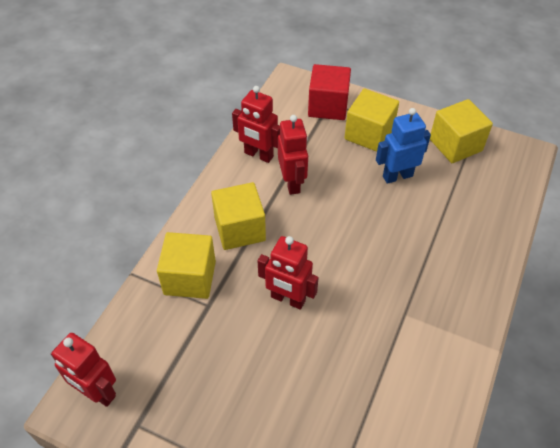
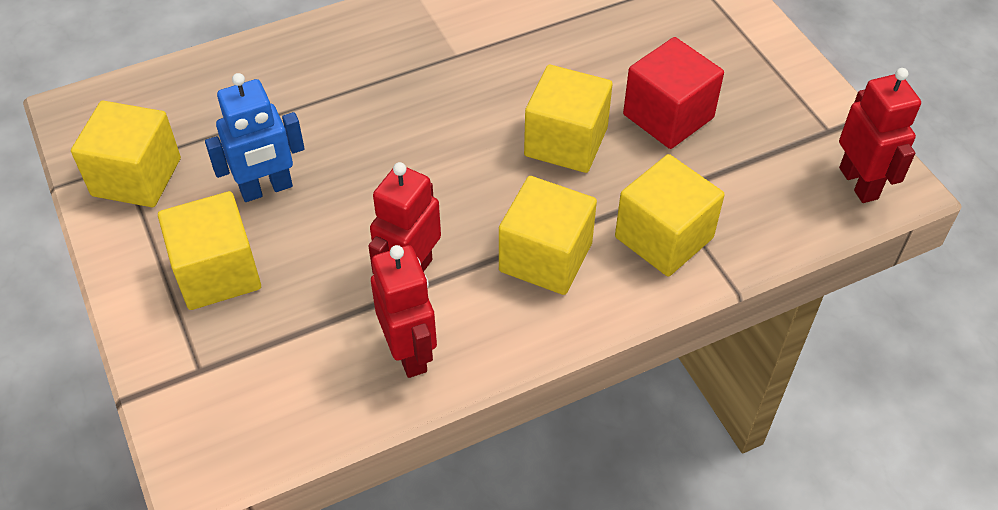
camera: 140 degrees left, 0 degrees up
(288, 299) = (566, 142): red robot -> yellow cube
(328, 106) = (209, 365): red cube -> red cube (668, 116)
(397, 176) = (266, 189): blue robot -> blue robot turned 45 degrees counterclockwise

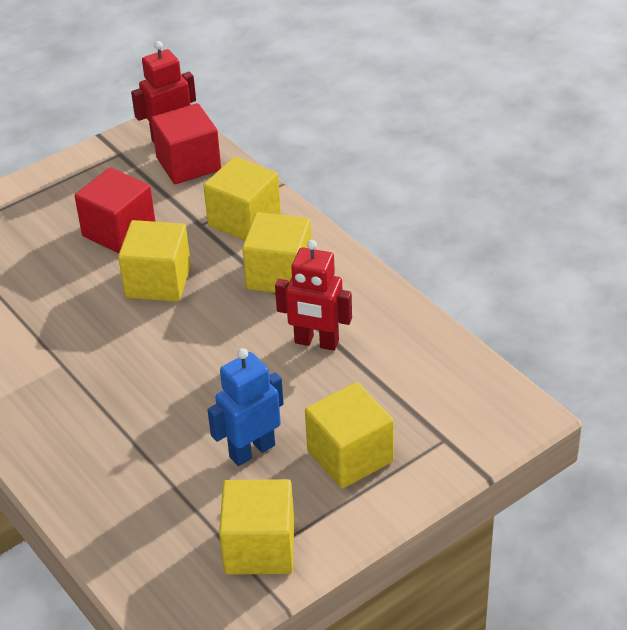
camera: 100 degrees left, 10 degrees down
(266, 189) = (252, 451): blue robot -> blue robot turned 90 degrees counterclockwise
(409, 353) = (387, 328): red robot -> none
(796, 195) = (188, 164): none -> red cube

